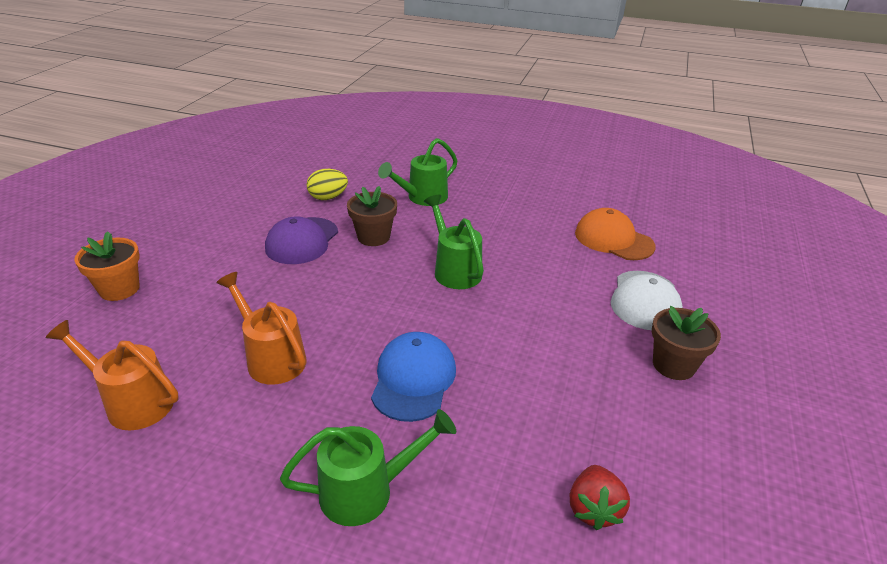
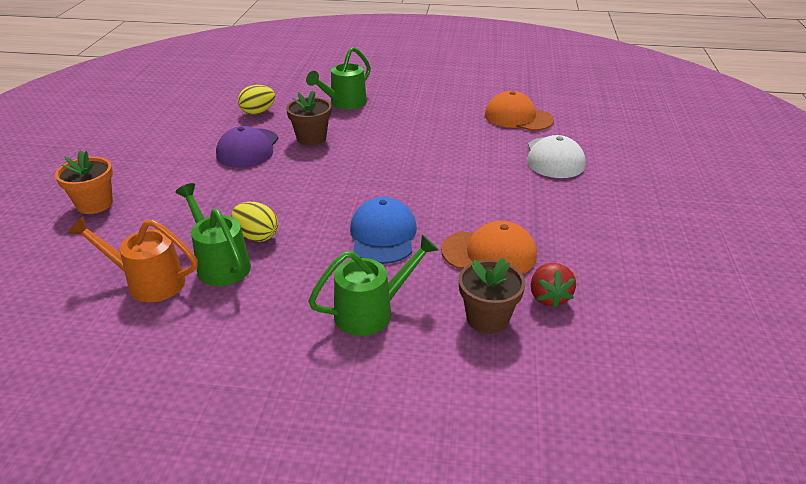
camera: 10 degrees left, 0 degrees up
(271, 358) = (257, 236): orange watering can -> yellow egg
(454, 270) = (391, 155): green watering can -> green watering can (220, 264)
(534, 426) = (489, 253): none -> orange cap
(673, 365) = (586, 199): brown flower pot -> brown flower pot (487, 318)

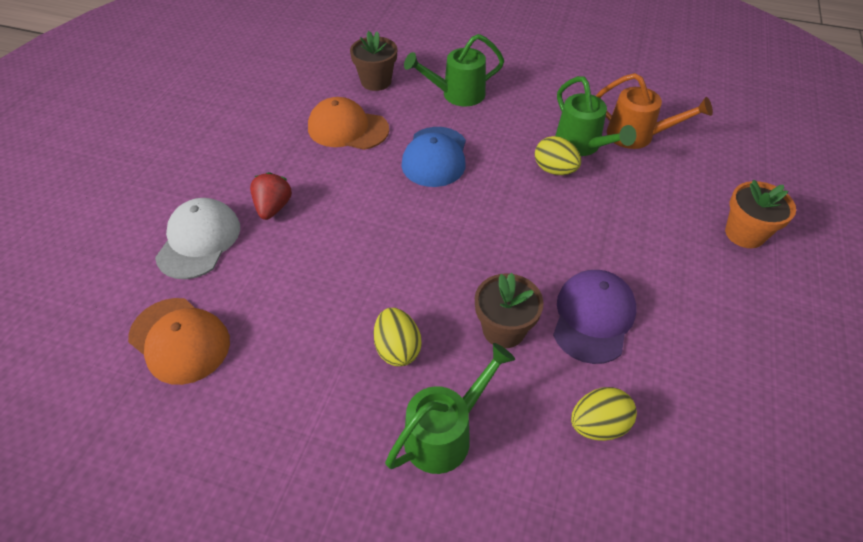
camera: 170 degrees left, 15 degrees up
(380, 126) = (397, 349): none -> yellow egg
(548, 297) = (323, 90): red strawberry -> red strawberry (273, 207)

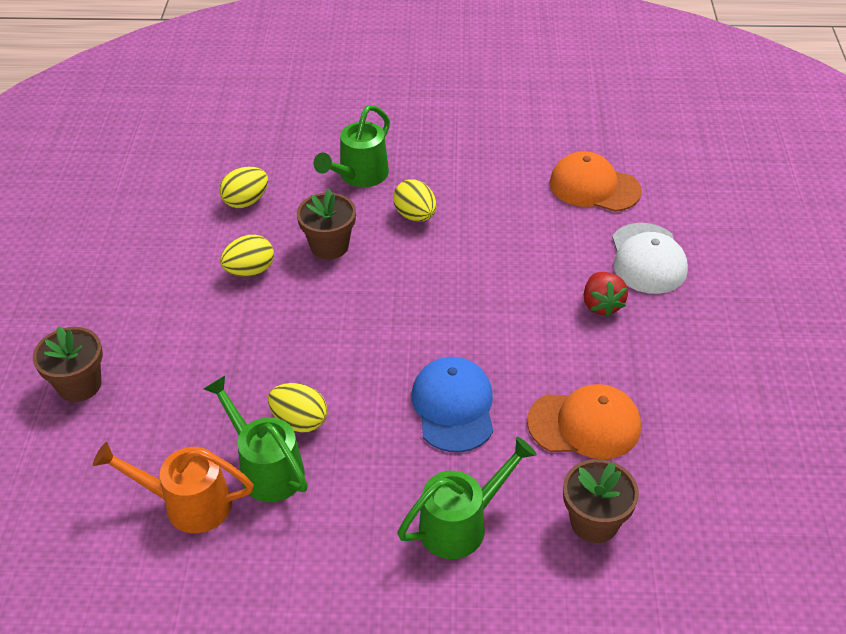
camera: 165 degrees right, 5 degrees down
(593, 317) = (250, 271): purple cap -> yellow egg
(744, 234) = (79, 385): orange flower pot -> brown flower pot

